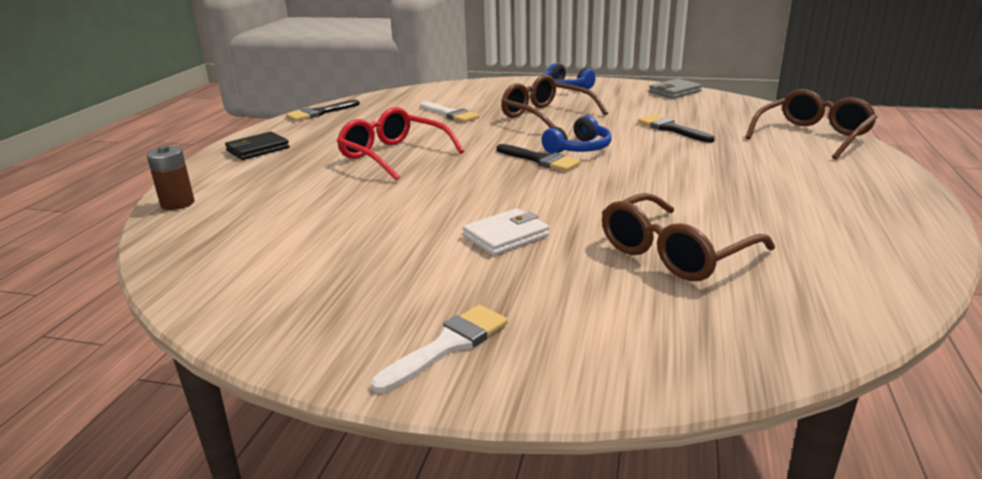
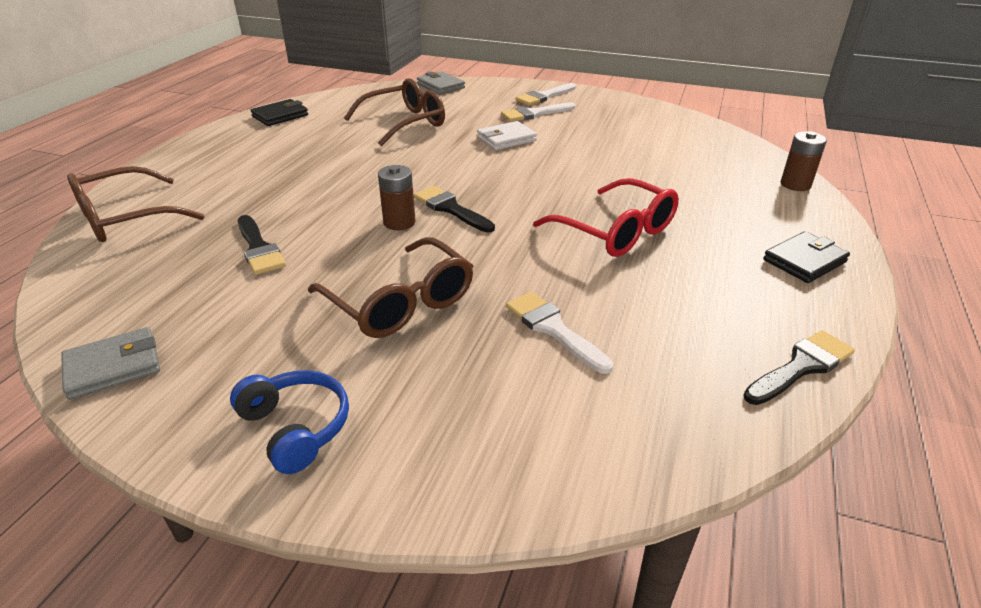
camera: 175 degrees left, 10 degrees up
(467, 291) = (534, 114): none -> white brush
(579, 149) = (399, 222): blue headphones -> brown battery
(693, 366) = (440, 86): none -> grey wallet
(891, 252) = (280, 116): none -> black wallet

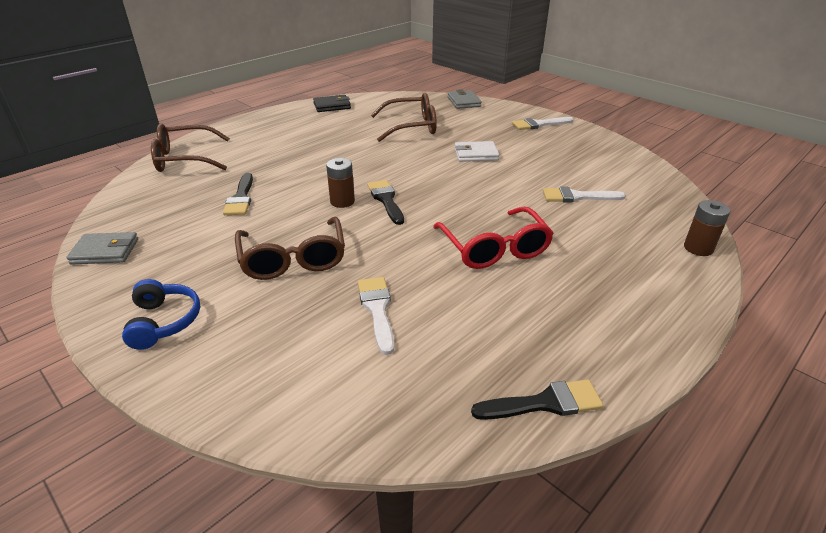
camera: 25 degrees right, 0 degrees up
(534, 114) = (517, 137): white brush -> white brush (577, 197)
(804, 261) = (638, 317): black wallet -> none

